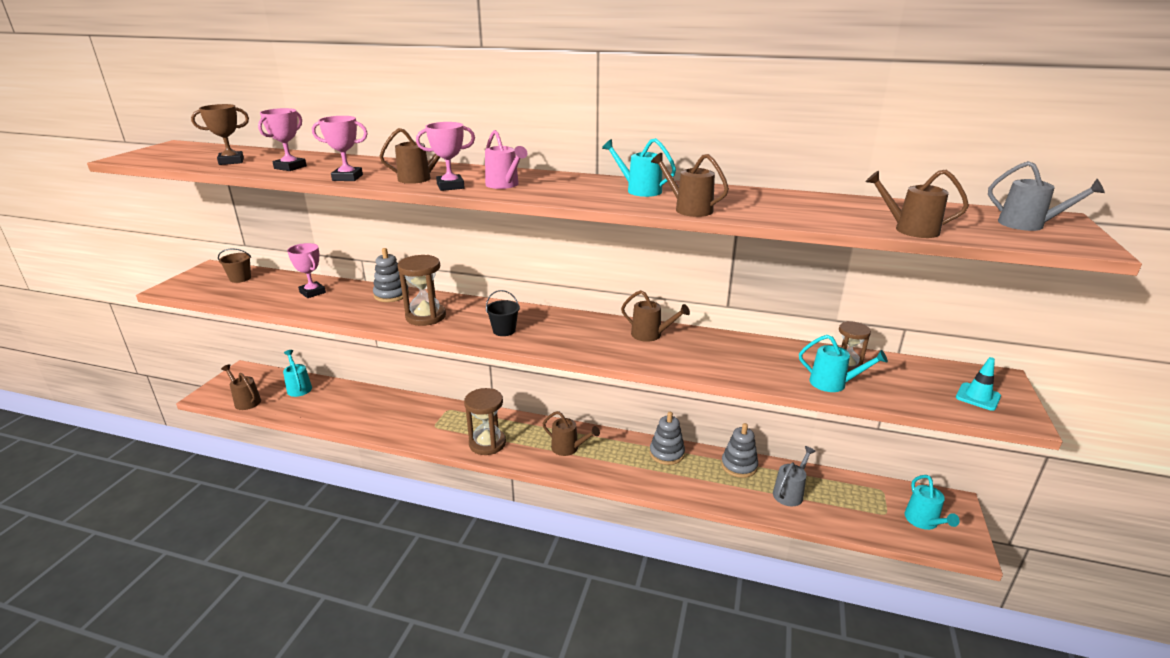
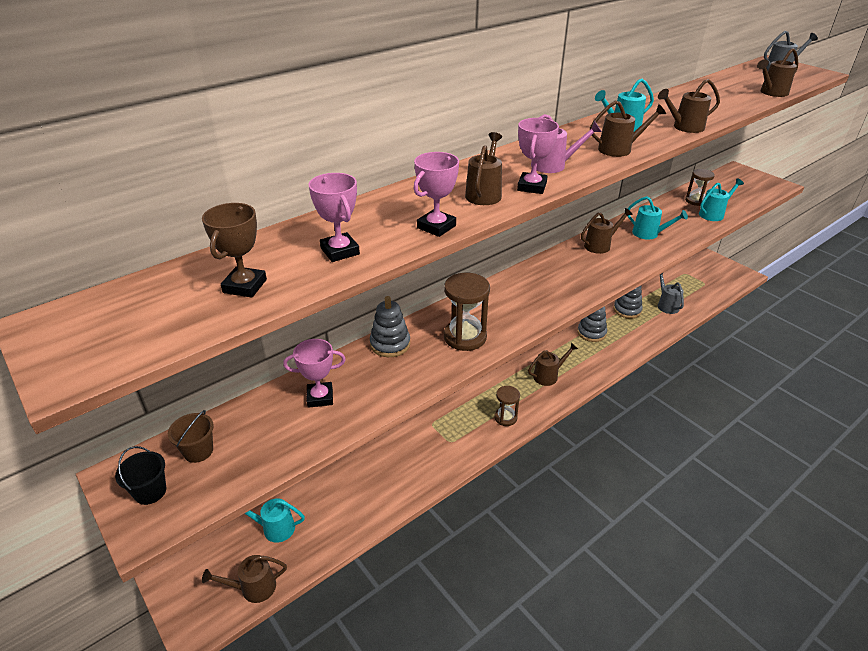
camera: 55 degrees left, 10 degrees up
(487, 443) = (505, 417): brown hourglass -> brown hourglass, size x0.64
(504, 330) = (534, 304): black bucket -> black bucket (150, 491)
(579, 197) = (619, 149): none -> brown watering can
(923, 522) = (719, 275): turquoise watering can -> turquoise watering can (649, 234)
(978, 397) = (753, 184): turquoise traffic cone -> none

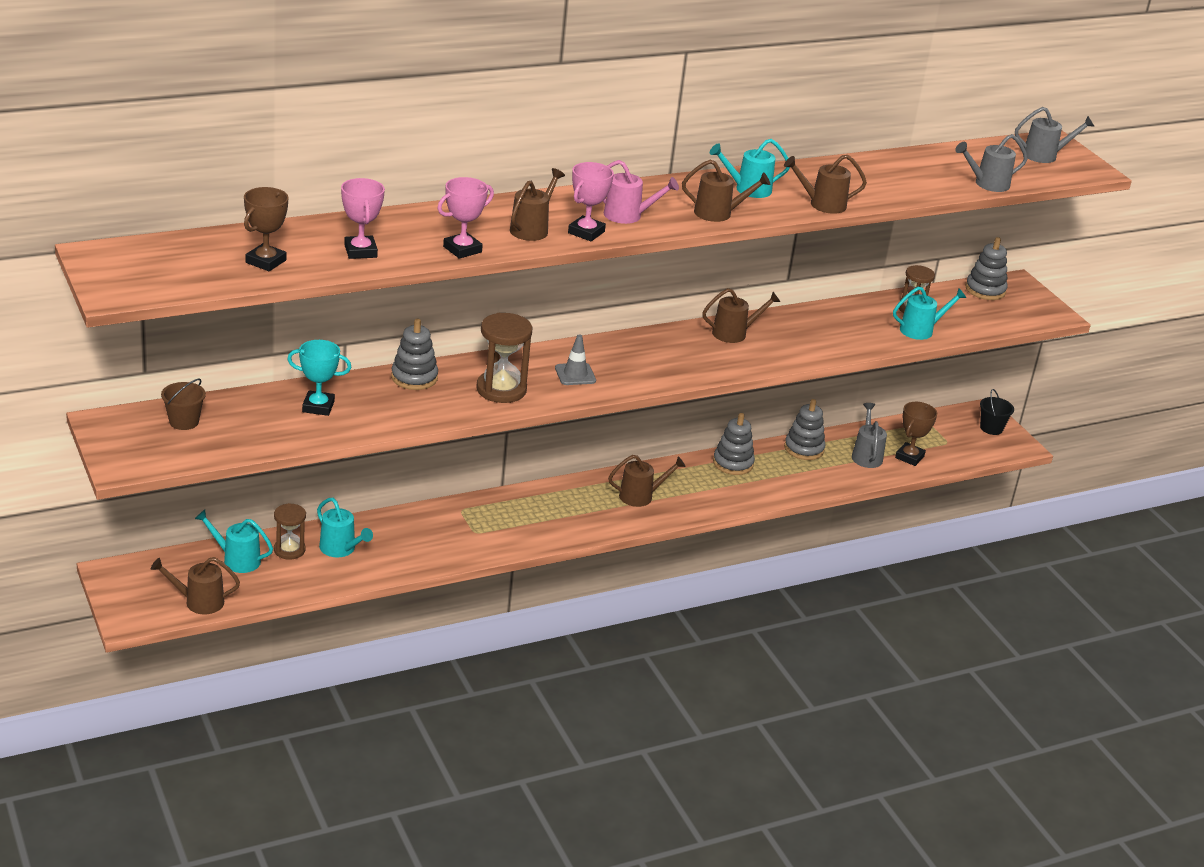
camera: 10 degrees right, 5 degrees down
(150, 491) = (133, 441): black bucket -> black bucket (991, 428)
(320, 397) = (318, 407): pink trophy -> turquoise trophy
(505, 417) = (557, 525): brown hourglass -> brown hourglass (289, 550)
(513, 308) = (575, 374): none -> grey traffic cone
(649, 234) = (810, 334): turquoise watering can -> turquoise watering can (341, 549)
(691, 299) = (909, 457): none -> brown trophy
(725, 178) = (985, 290): none -> grey stacking toy
(771, 93) = (987, 184): brown watering can -> grey watering can

